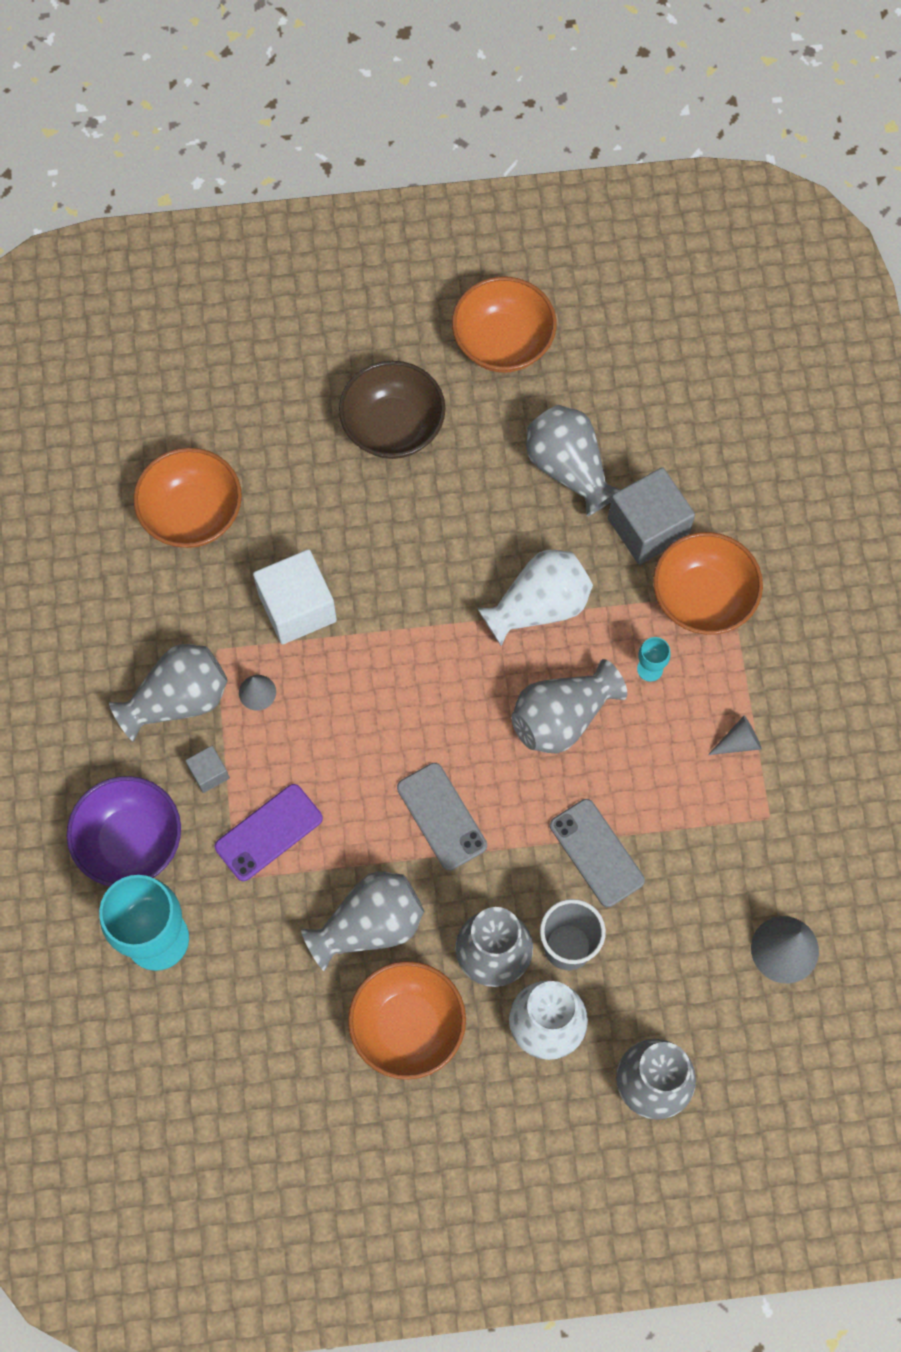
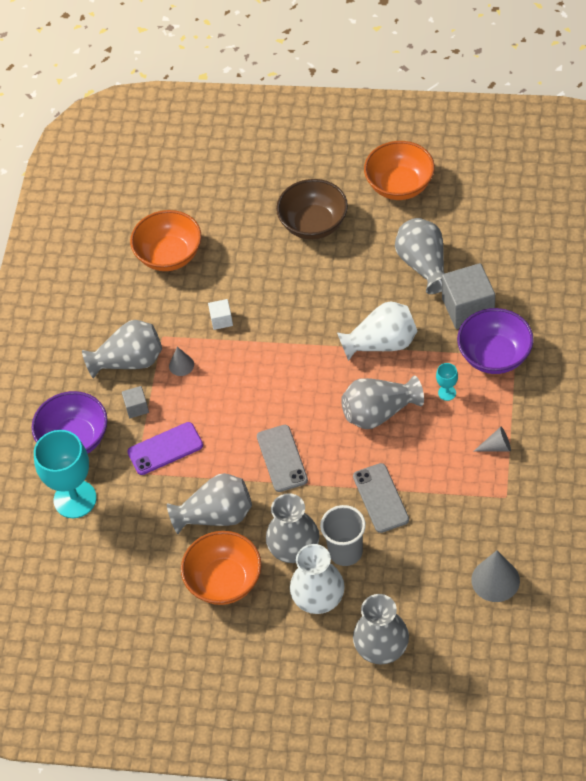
camera: 20 degrees right, 15 degrees down
(297, 608) = (221, 320): white cube -> white cube, size x0.49
(702, 598) = (494, 356): orange bowl -> purple bowl

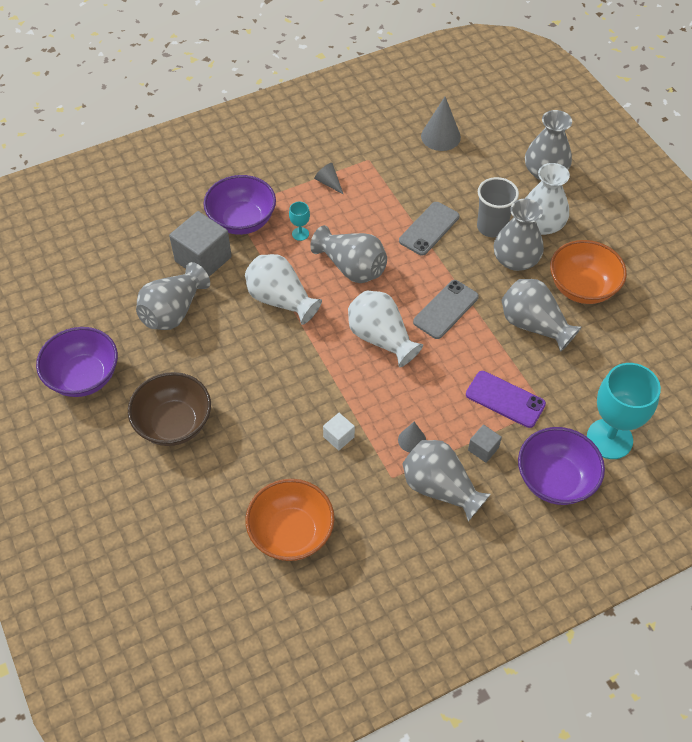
camera: 130 degrees left, 0 degrees up
(288, 394) = (381, 338): none -> white vase
(399, 185) = (84, 377): orange bowl -> purple bowl

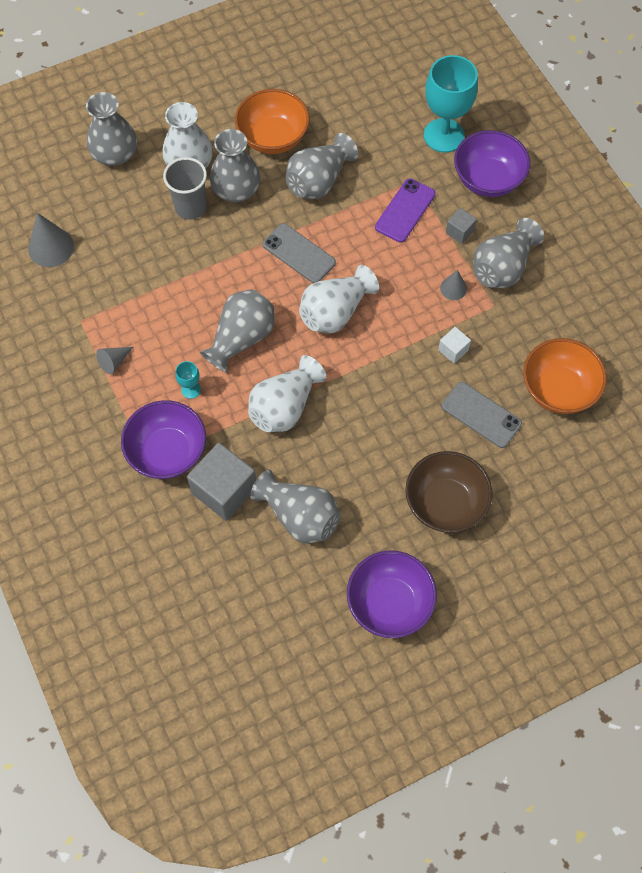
camera: 90 degrees left, 10 degrees up
(429, 229) = (190, 264): grey phone -> grey phone (481, 415)

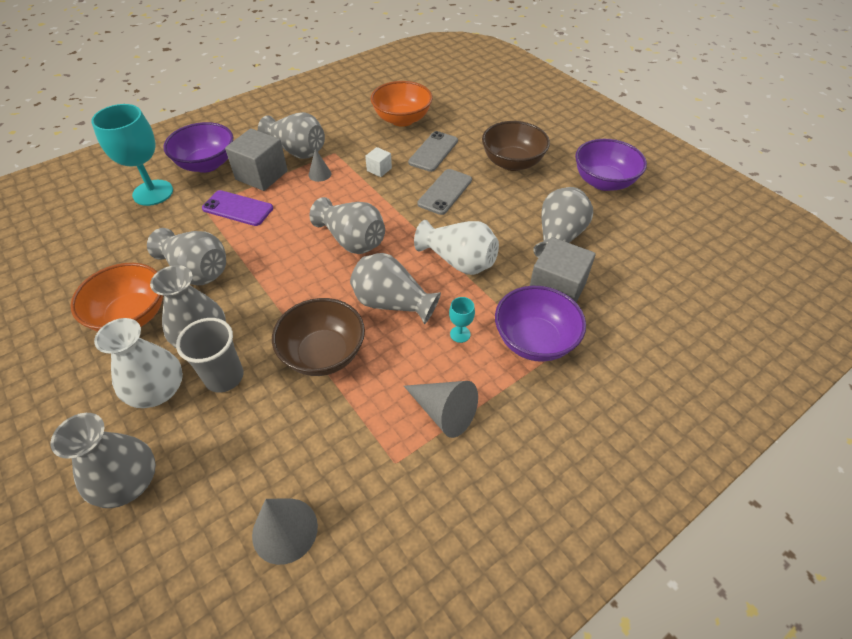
camera: 100 degrees left, 15 degrees down
(114, 361) = (443, 412): grey cone -> grey cone, size x1.73
(196, 278) = (323, 354): none -> brown bowl
(299, 253) = (287, 274): grey phone -> grey phone (445, 192)
(335, 312) = (352, 240): white vase -> grey vase
(459, 231) = (261, 175): grey cube -> grey cube, size x2.04

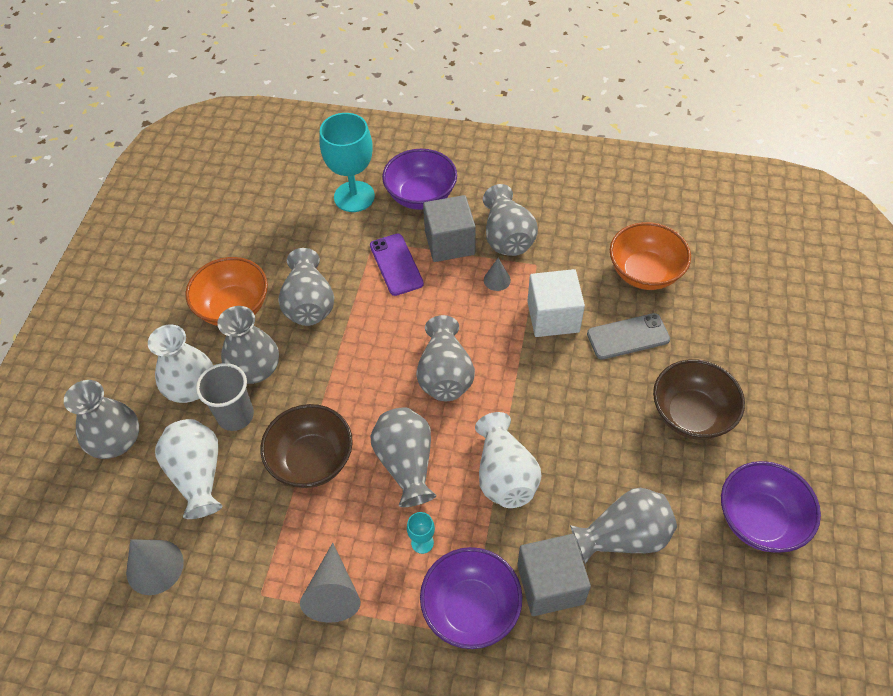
camera: 50 degrees right, 5 degrees up
(242, 439) = (198, 475): none -> white vase
(379, 169) = (553, 316): white cube -> white cube, size x2.04
(445, 192) = (582, 392): grey phone -> none

